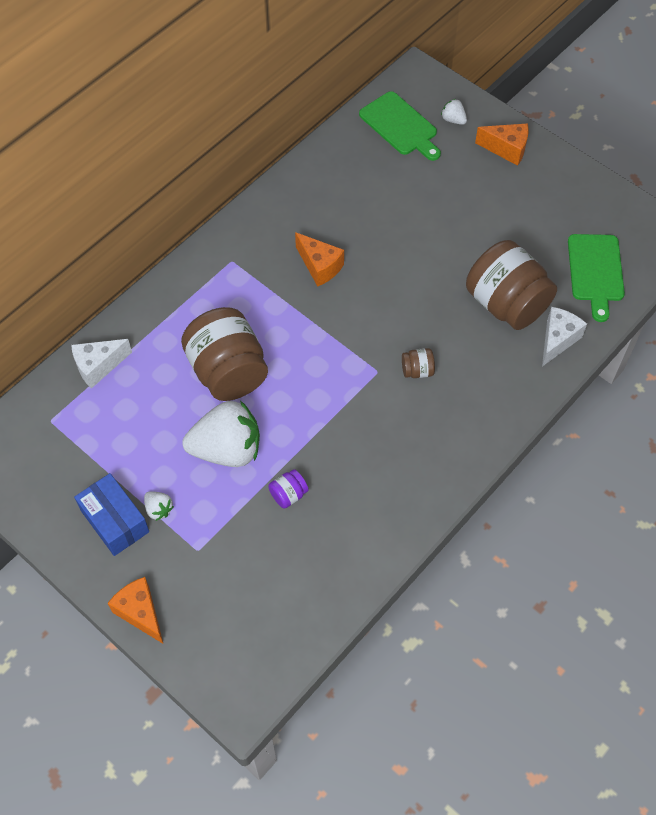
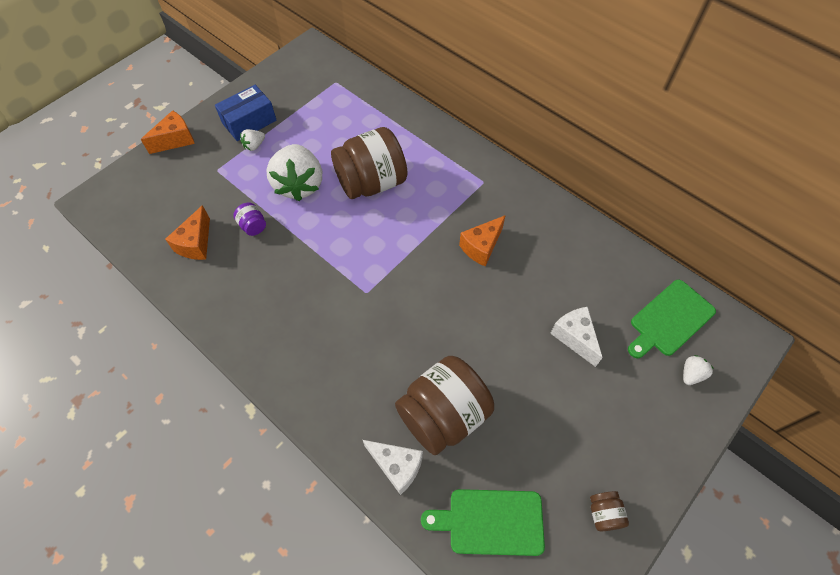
camera: 90 degrees right, 0 degrees up
(98, 366) = (380, 104): white cheese -> white cheese (574, 337)
(417, 370) = (365, 326): brown jar -> brown jar (604, 513)
(506, 149) = (659, 431): orange cheese -> orange cheese (196, 243)

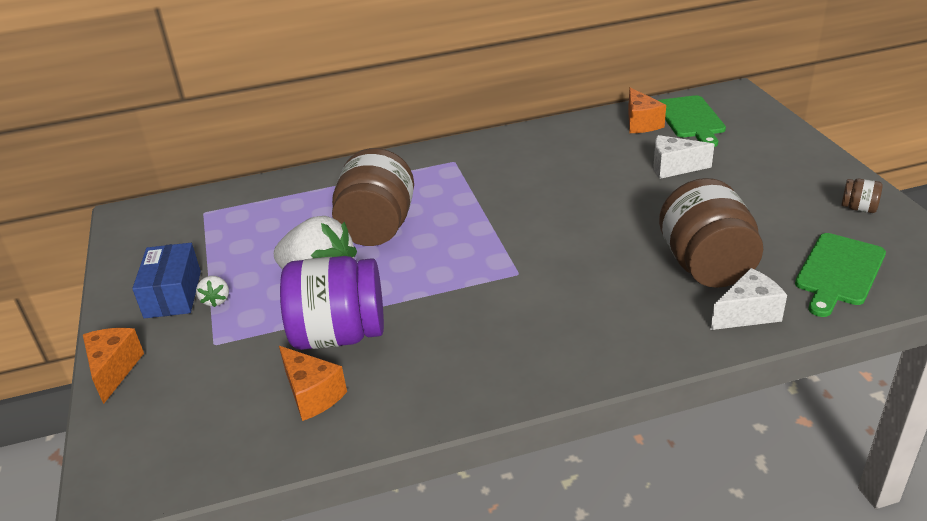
camera: 55 degrees left, 25 degrees down
(253, 226) = (339, 335): purple jar -> purple jar, size x2.42
(481, 247) = (530, 185): orange cheese -> orange cheese (641, 123)
(691, 374) = (749, 127): white strawberry -> none

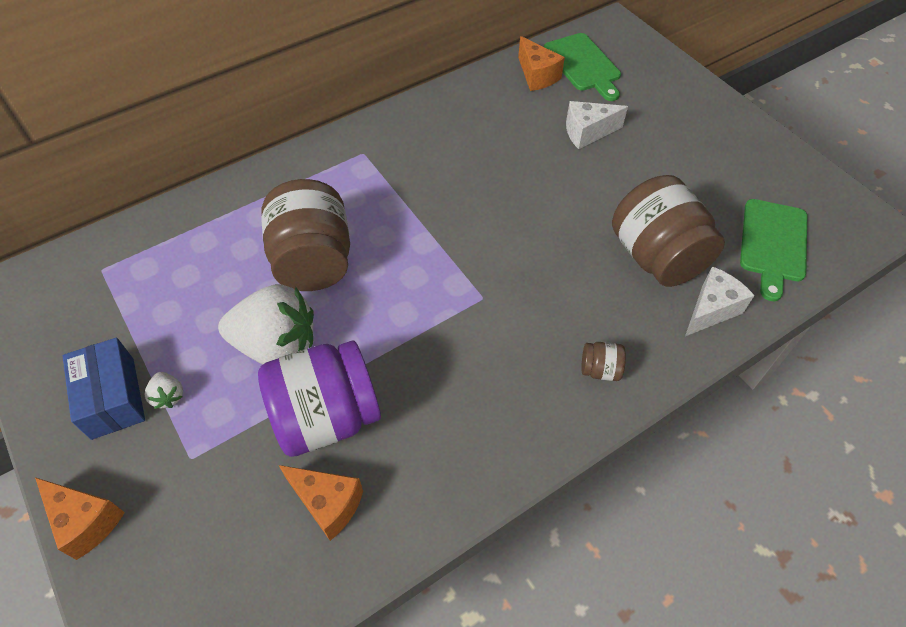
camera: 20 degrees left, 20 degrees up
(114, 370) = (86, 521): orange cheese -> orange cheese turned 150 degrees clockwise
(858, 208) = (767, 162): brown jar -> brown jar (600, 370)

